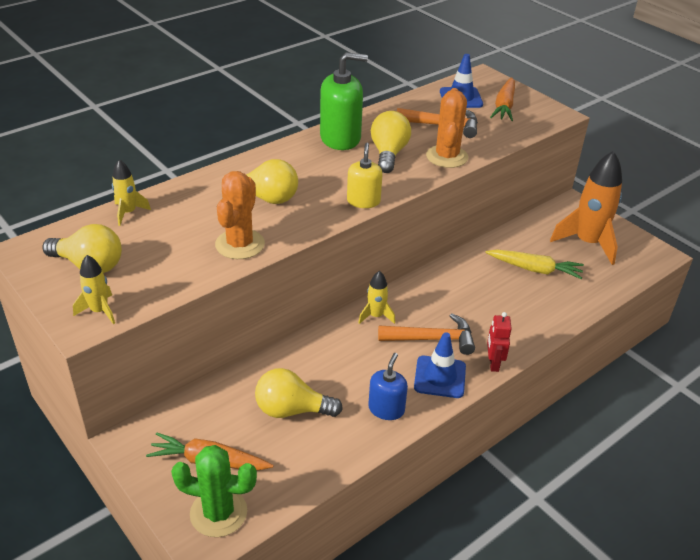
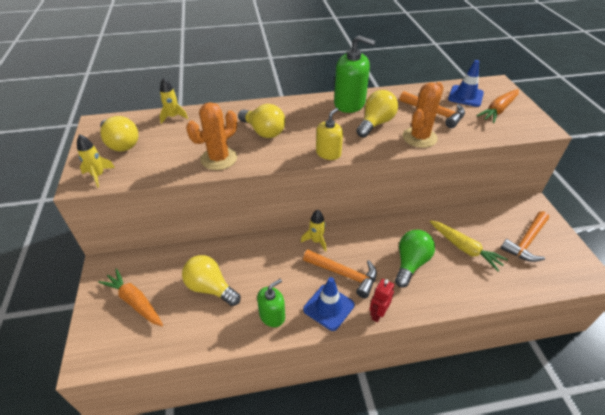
camera: 30 degrees right, 5 degrees up
(218, 513) = (111, 342): green cactus -> none
(386, 409) = (272, 315): blue soap dispenser -> green soap dispenser
(492, 303) = (410, 263): none -> green light bulb
(587, 243) = (526, 242): orange rocket -> orange hammer

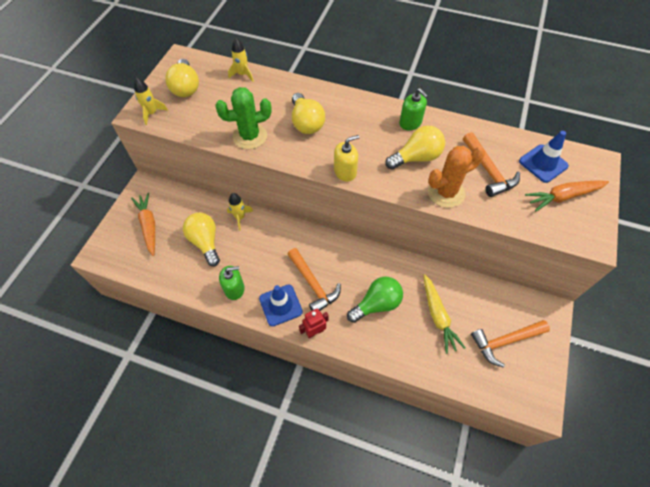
camera: 30 degrees right, 15 degrees up
(219, 159) = (250, 136): orange cactus -> green cactus
(316, 241) = (312, 242): yellow rocket -> yellow rocket (240, 217)
(349, 103) = (410, 123): green soap dispenser -> green soap dispenser, size x0.60

